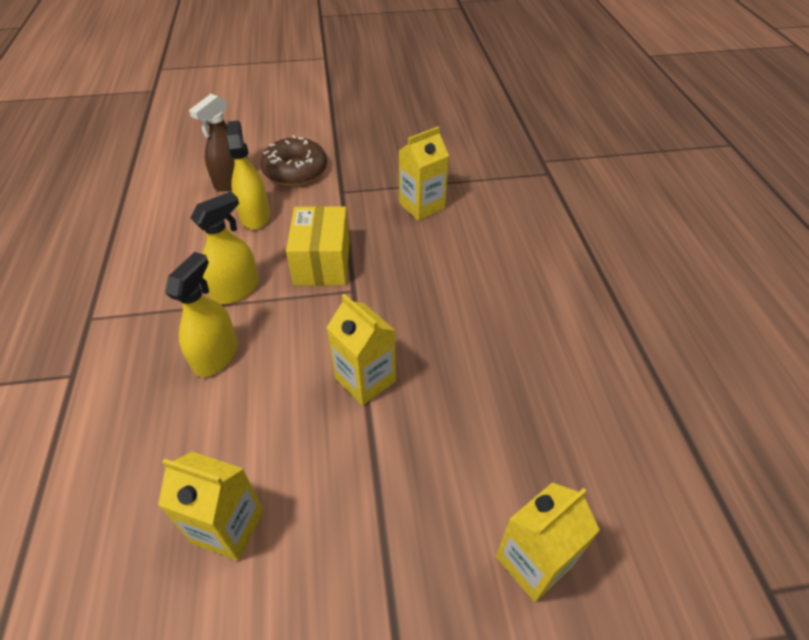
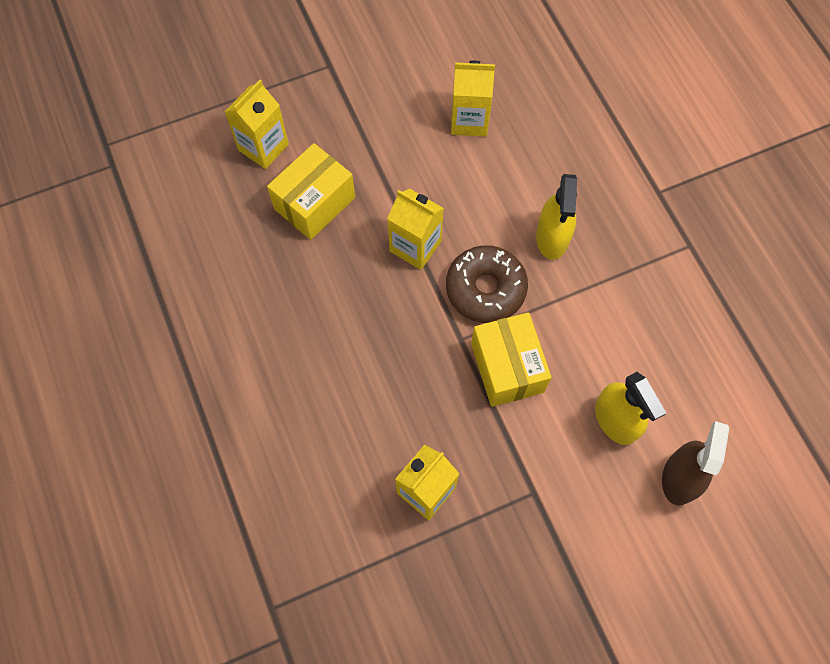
camera: 165 degrees right, 20 degrees up
(235, 290) = (576, 310): yellow spray bottle -> none
(295, 171) = (611, 520): brown donut -> brown donut (485, 289)
(471, 457) = (315, 203): none -> yellow box

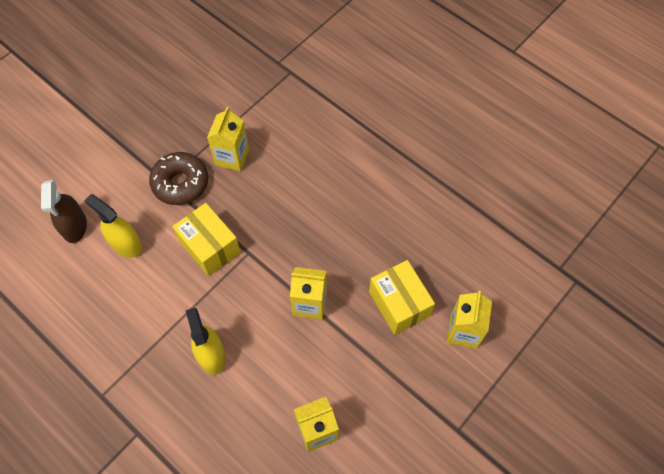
camera: 155 degrees right, 5 degrees down
(315, 203) = (399, 304): yellow box -> yellow box turned 45 degrees counterclockwise
(485, 289) = (246, 294): brown donut -> brown donut (180, 183)

